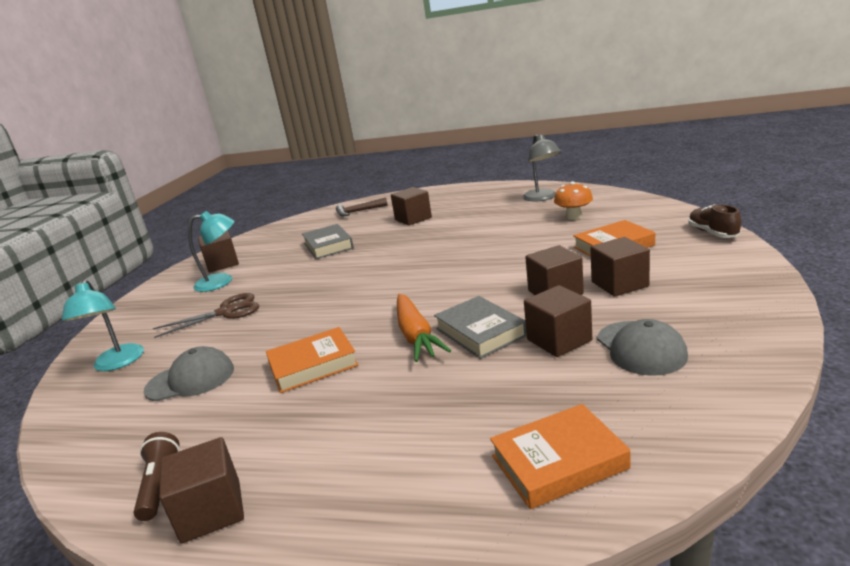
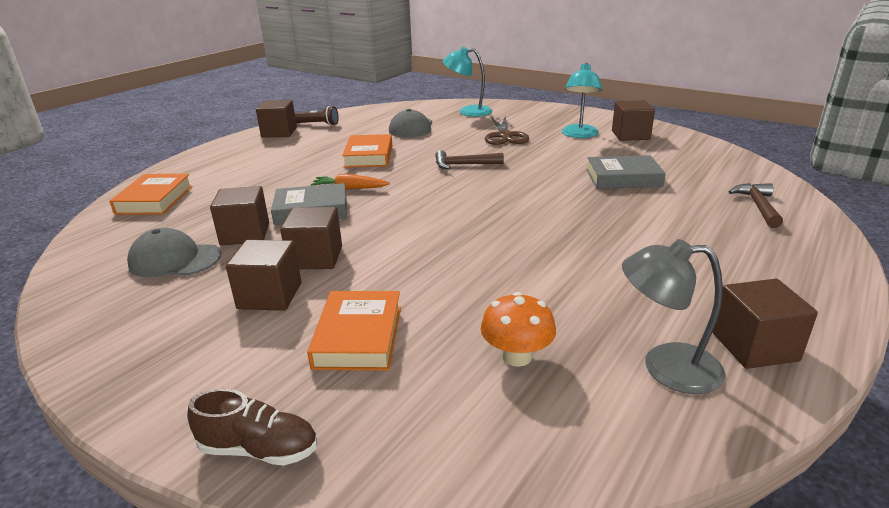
camera: 110 degrees right, 5 degrees up
(322, 305) = (463, 165): none -> brown hammer
(413, 219) = (673, 234): brown cube -> brown cube (754, 346)
(416, 335) = (350, 188): orange carrot -> orange carrot, size x0.66

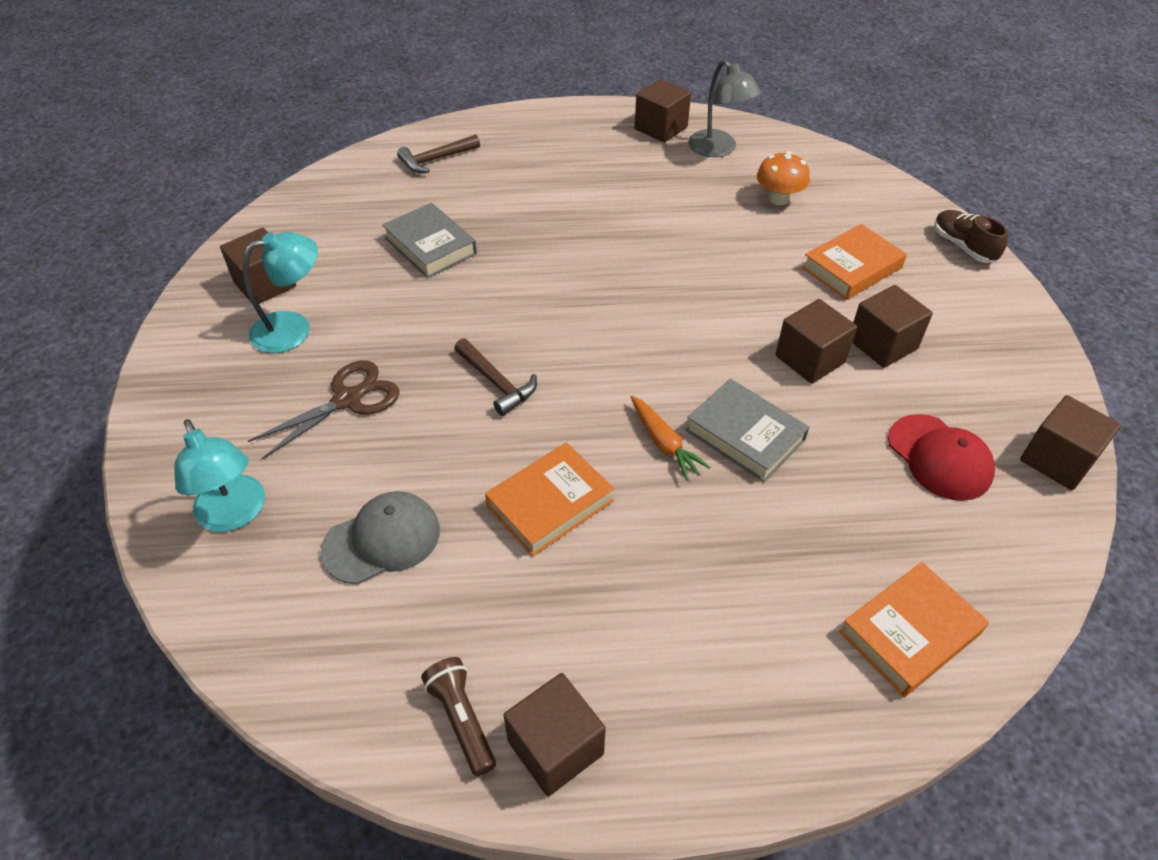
camera: 130 degrees left, 20 degrees up
(175, 260) = (939, 457): grey cap -> red cap
(245, 234) = (845, 447): brown cube -> brown cube (1057, 460)

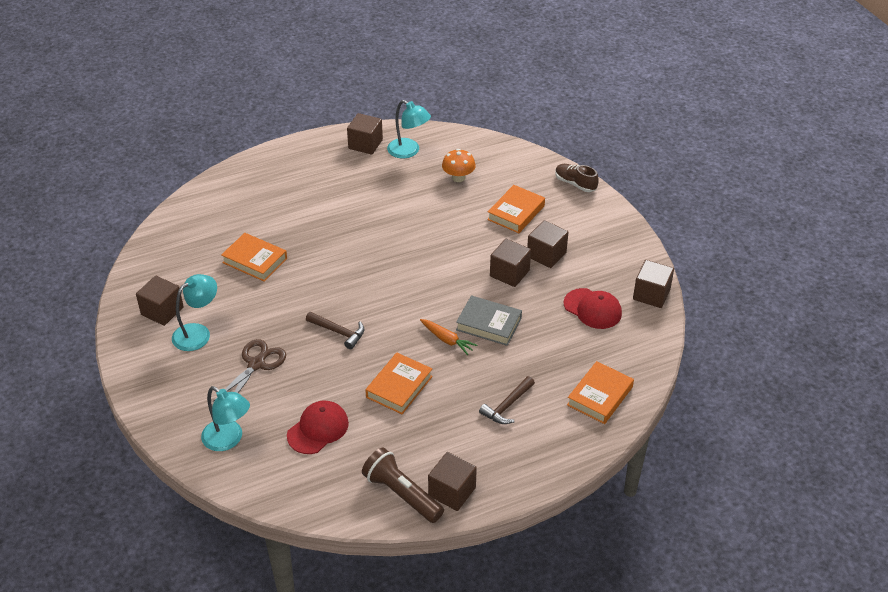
camera: 20 degrees left, 5 degrees down
(382, 540) = (318, 429): grey cap -> red cap
(430, 246) = (255, 260): grey book -> orange book
(435, 159) = (226, 201): brown hammer -> brown hammer (507, 406)
(462, 719) = (402, 494): brown flashlight -> brown flashlight, size x1.57
(718, 149) = (408, 151): grey lamp -> turquoise lamp

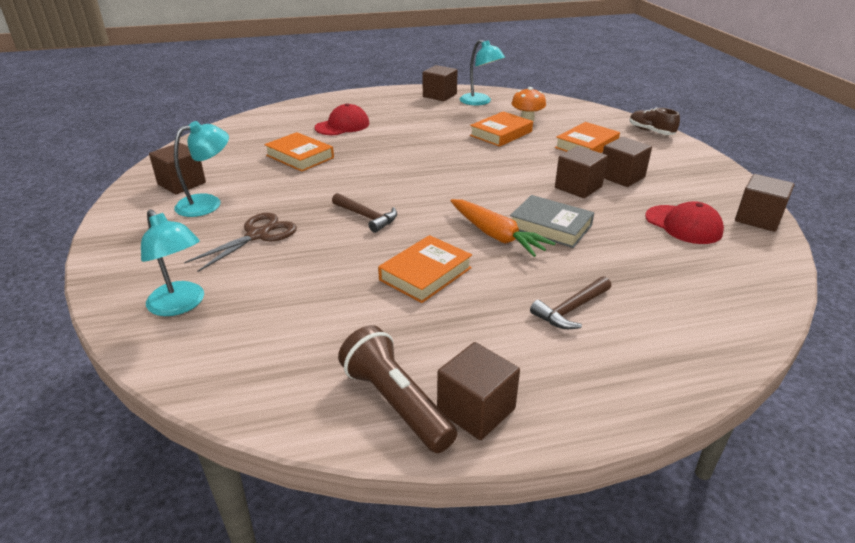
camera: 10 degrees right, 10 degrees down
(318, 429) = (303, 307): red cap -> red cap (342, 126)
(447, 340) = (496, 235): orange carrot -> orange carrot, size x1.52
(600, 396) = (707, 313): orange book -> orange book (501, 133)

